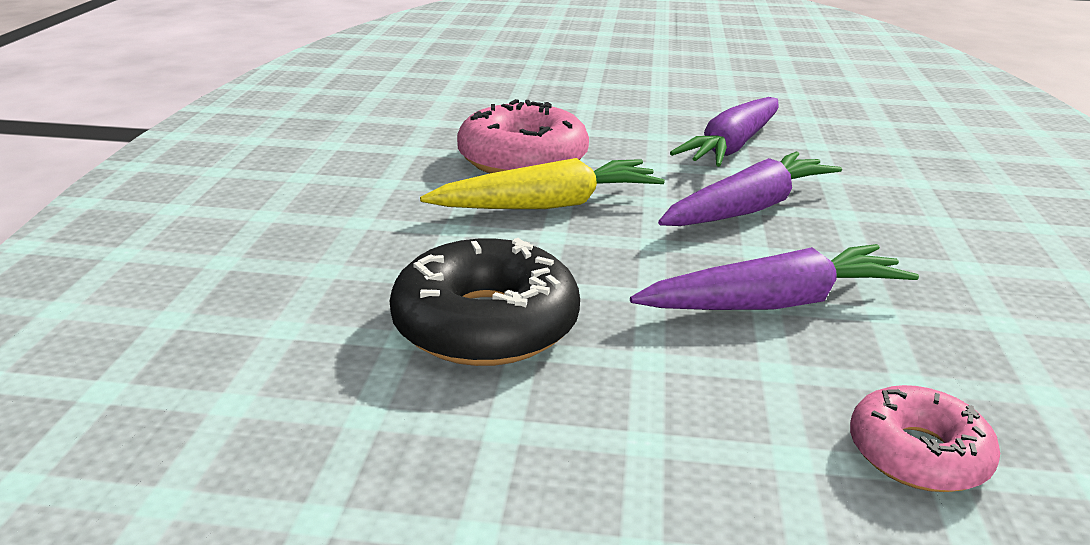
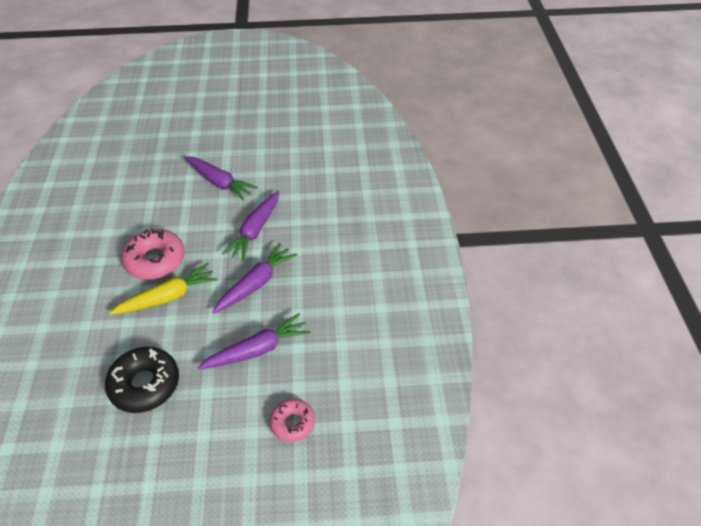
camera: 10 degrees left, 20 degrees up
(650, 93) = (219, 182): none -> purple carrot

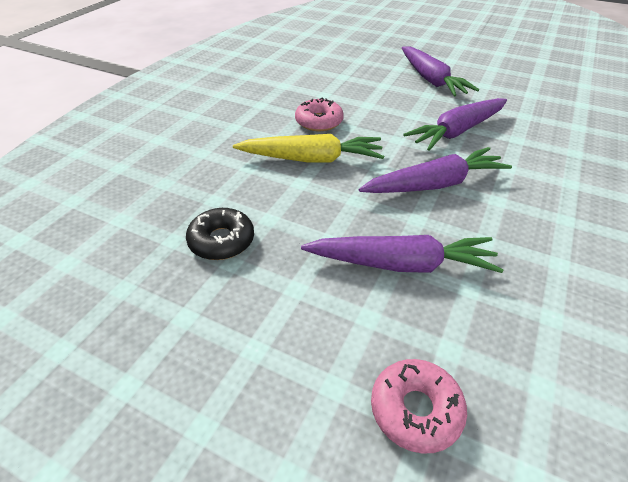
camera: 30 degrees right, 5 degrees down
(145, 384) = (221, 241): black donut -> black donut, size x0.61
(155, 260) = (319, 122): pink donut -> pink donut, size x0.61

